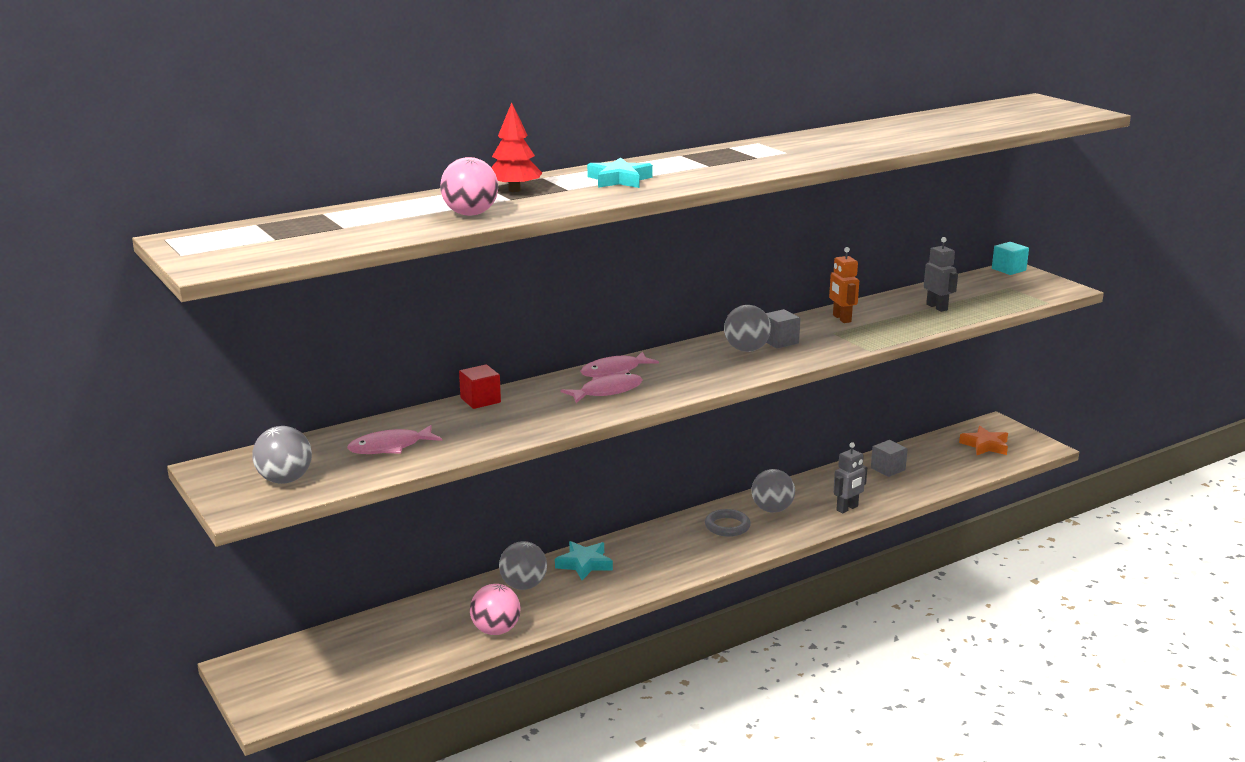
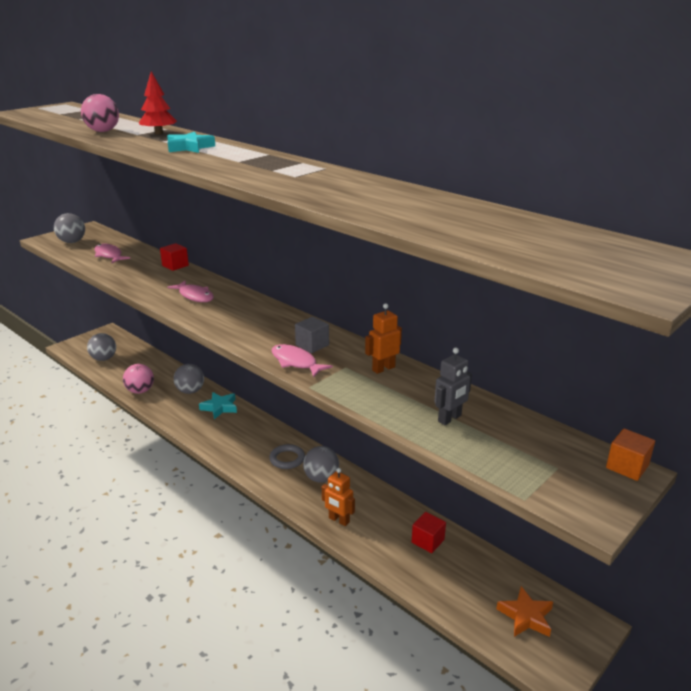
camera: 75 degrees right, 5 degrees up
(614, 371) = (230, 294): pink fish -> pink fish (296, 362)
(746, 349) = (288, 334): grey ball -> grey ball (104, 359)
(847, 508) = (339, 520): grey robot -> orange robot
(888, 469) = (428, 541): grey cube -> red cube
(1008, 269) = (627, 467): turquoise cube -> orange cube

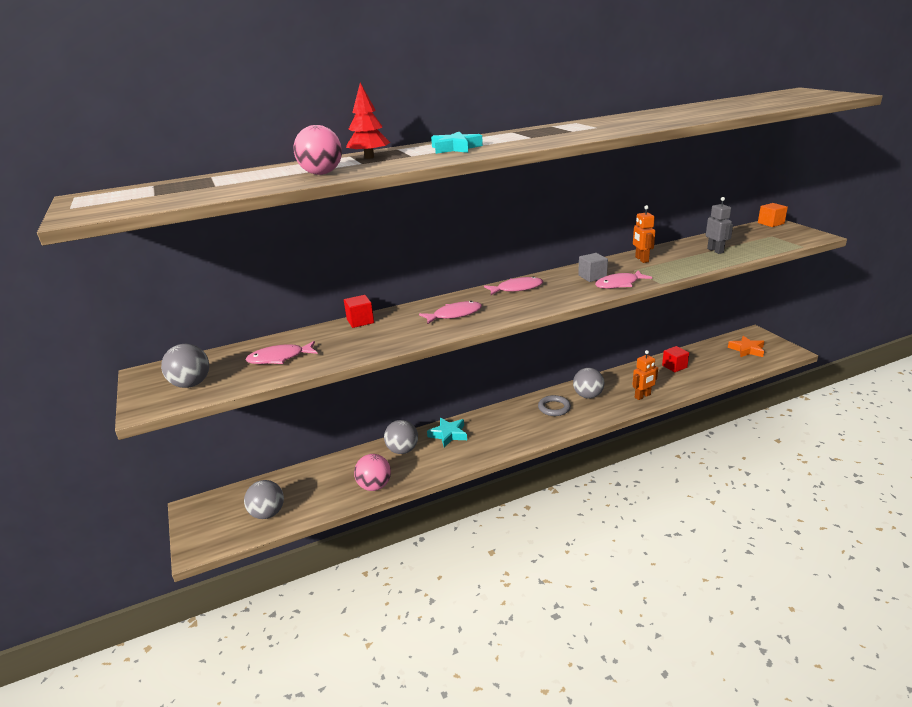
camera: 65 degrees left, 0 degrees up
(264, 312) = (517, 288): none -> pink fish

